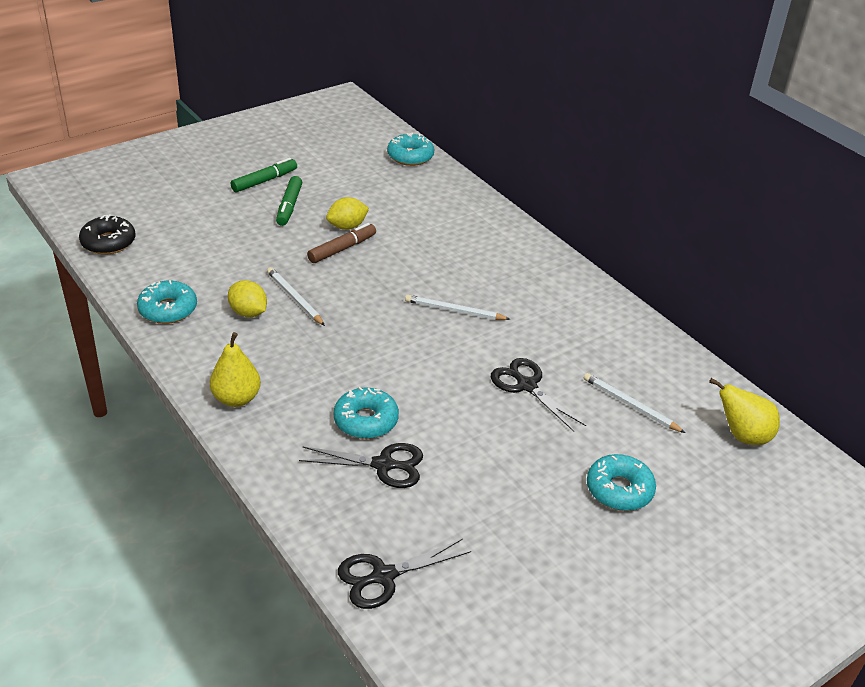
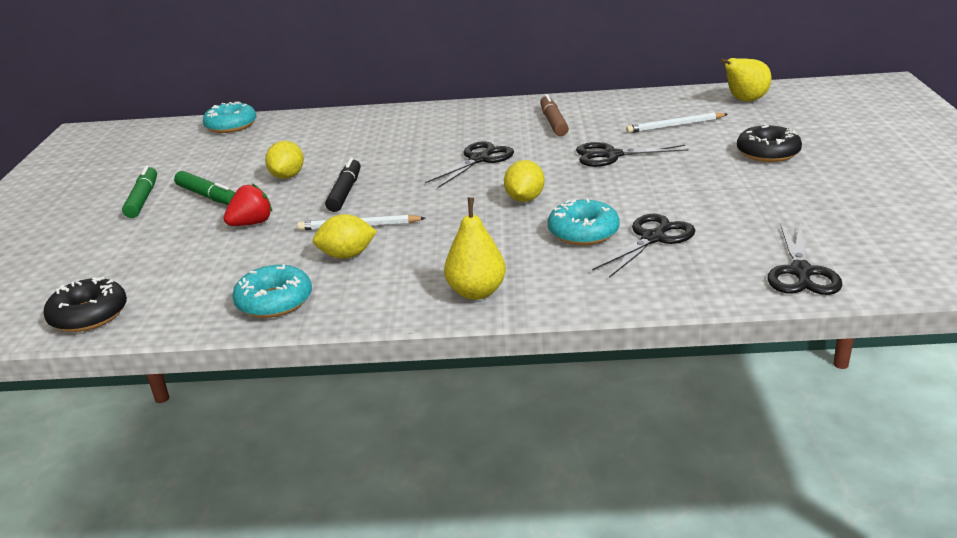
camera: 50 degrees left, 10 degrees down
(263, 247) = (251, 223): none -> red strawberry
(342, 249) = (318, 186): brown marker -> brown marker (553, 122)
(342, 267) = (345, 192): none -> black marker
(401, 365) = (524, 199): none -> yellow lemon
(454, 311) = (479, 159): white pencil -> black scissors
(619, 490) = (768, 153): turquoise donut -> black donut

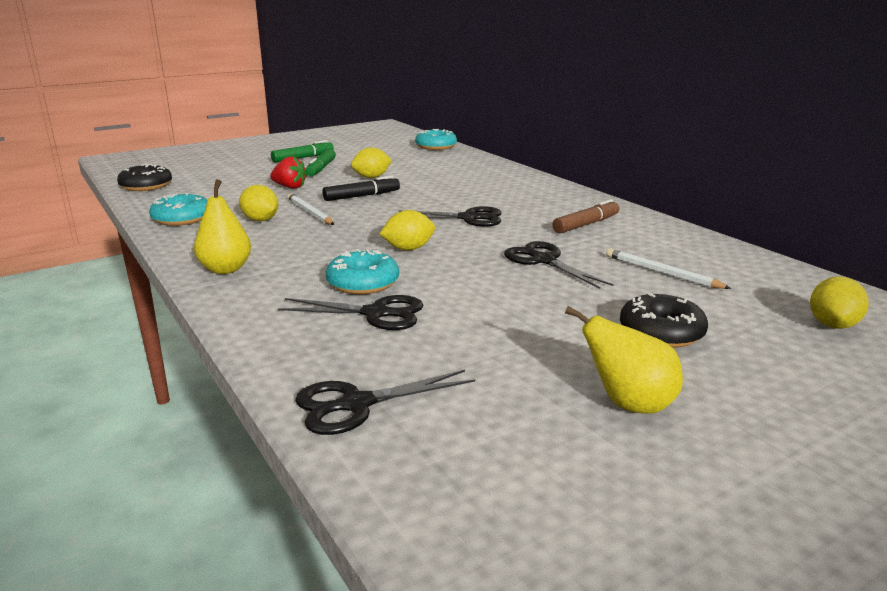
camera: 55 degrees right, 5 degrees down
(744, 100) = (799, 293): yellow pear -> yellow pear (628, 404)
(795, 108) = (832, 325): none -> yellow lemon

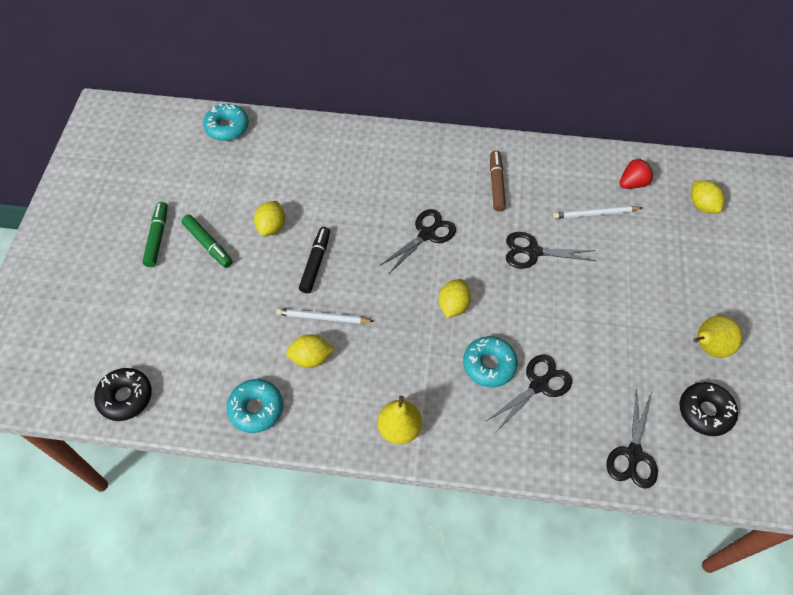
camera: 50 degrees left, 35 degrees up
(290, 187) = (242, 295): red strawberry -> red strawberry (633, 183)
(661, 332) = (658, 277): black donut -> black donut (705, 412)

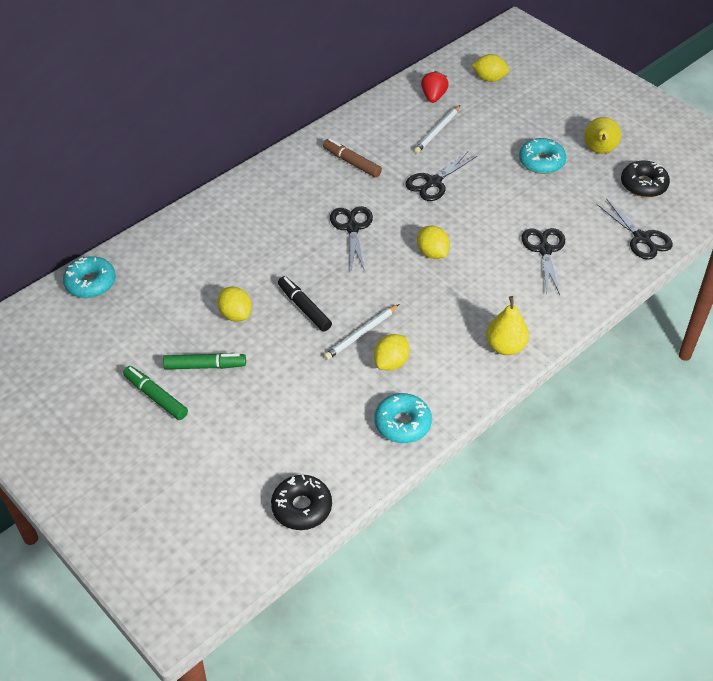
camera: 50 degrees left, 10 degrees down
(489, 365) = (502, 265): turquoise donut -> turquoise donut (541, 162)

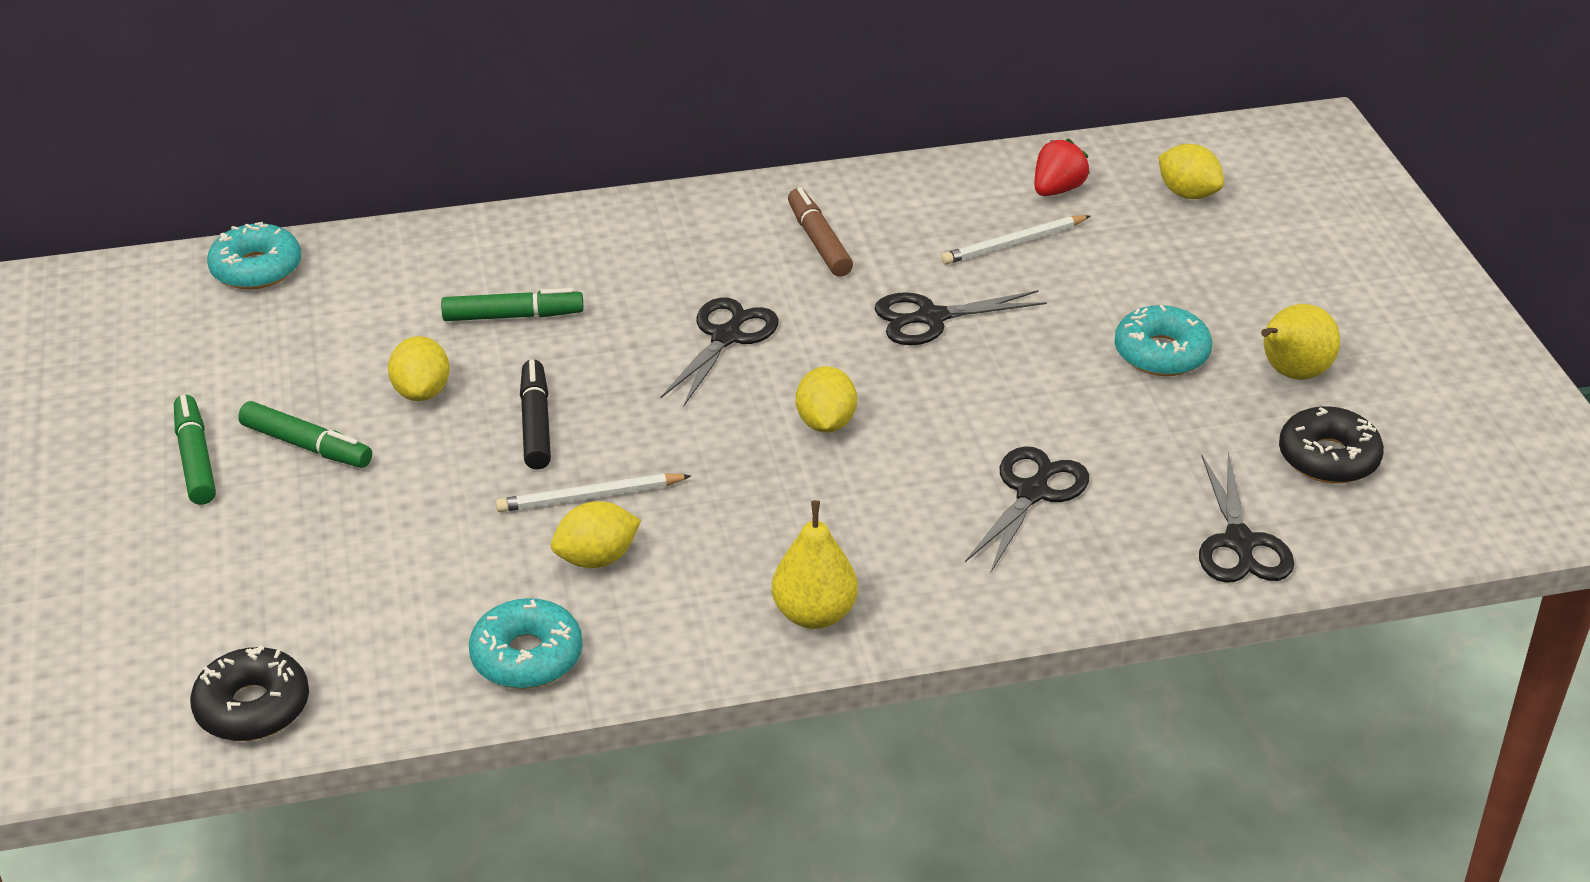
camera: 30 degrees right, 10 degrees down
(243, 257) = (512, 316): none -> green marker

